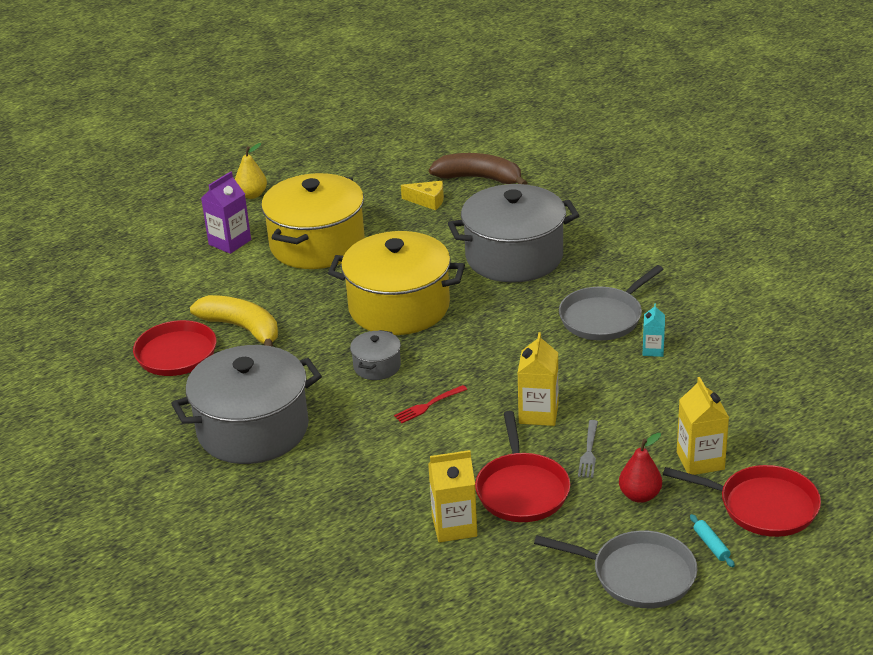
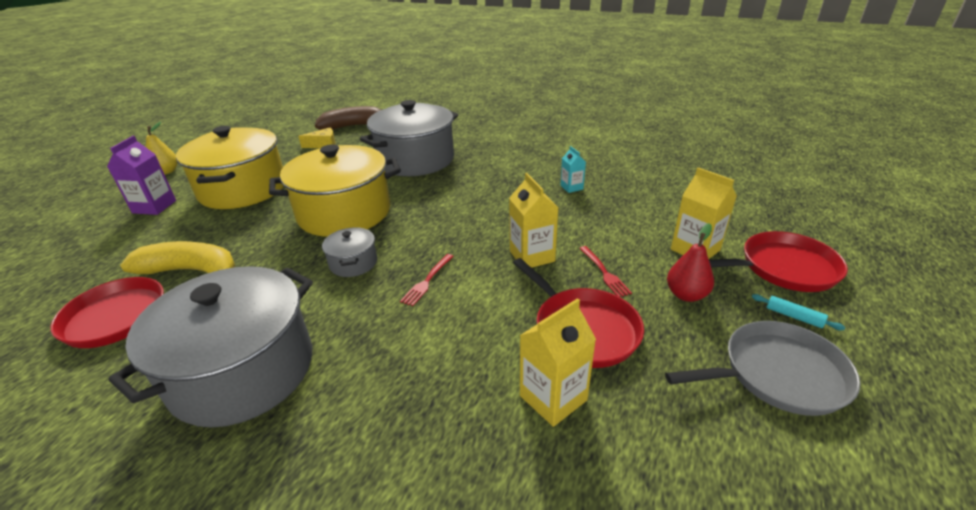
camera: 30 degrees left, 0 degrees up
(589, 451) = (604, 272): grey fork -> red fork
(603, 317) = (515, 178): grey pan -> none

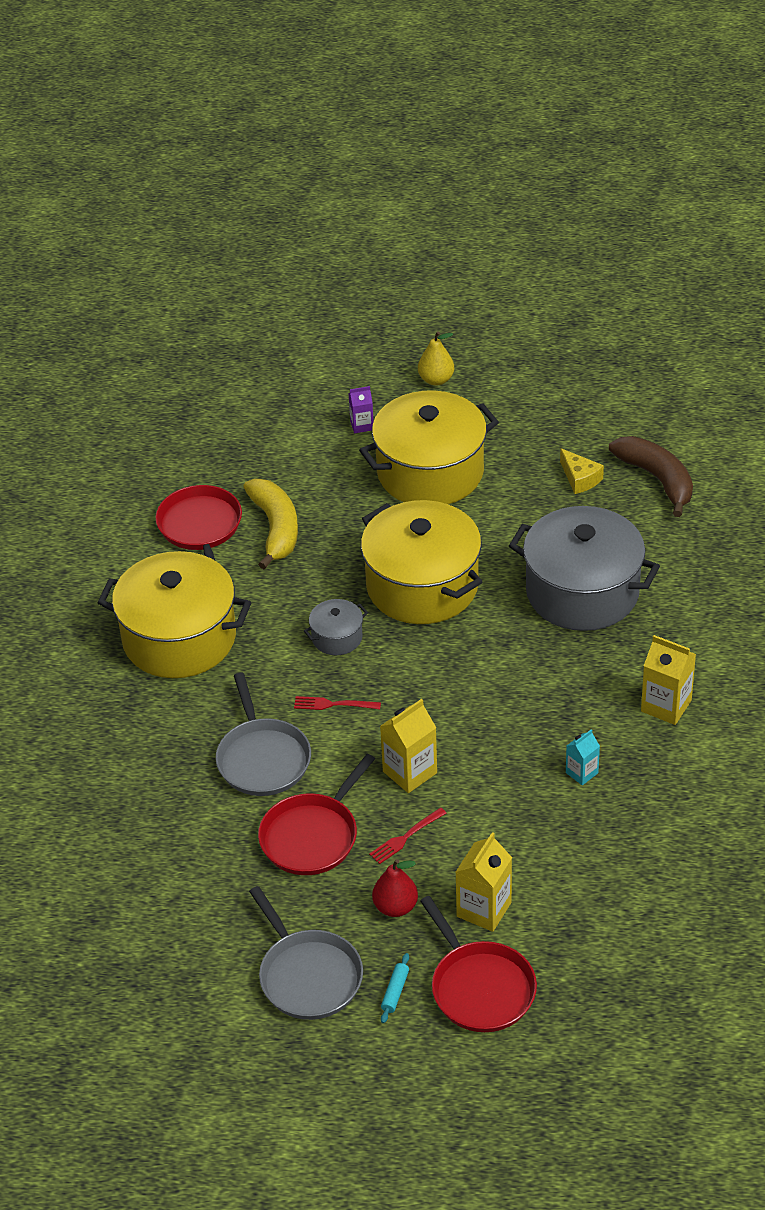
camera: 70 degrees right, 10 degrees up
(154, 207) = (362, 425): purple carton -> purple carton, size x0.60
(243, 371) = (179, 638): grey pot -> yellow pot
(462, 342) = (262, 759): none -> grey pan
(553, 398) = (225, 833): yellow carton -> yellow carton (666, 706)

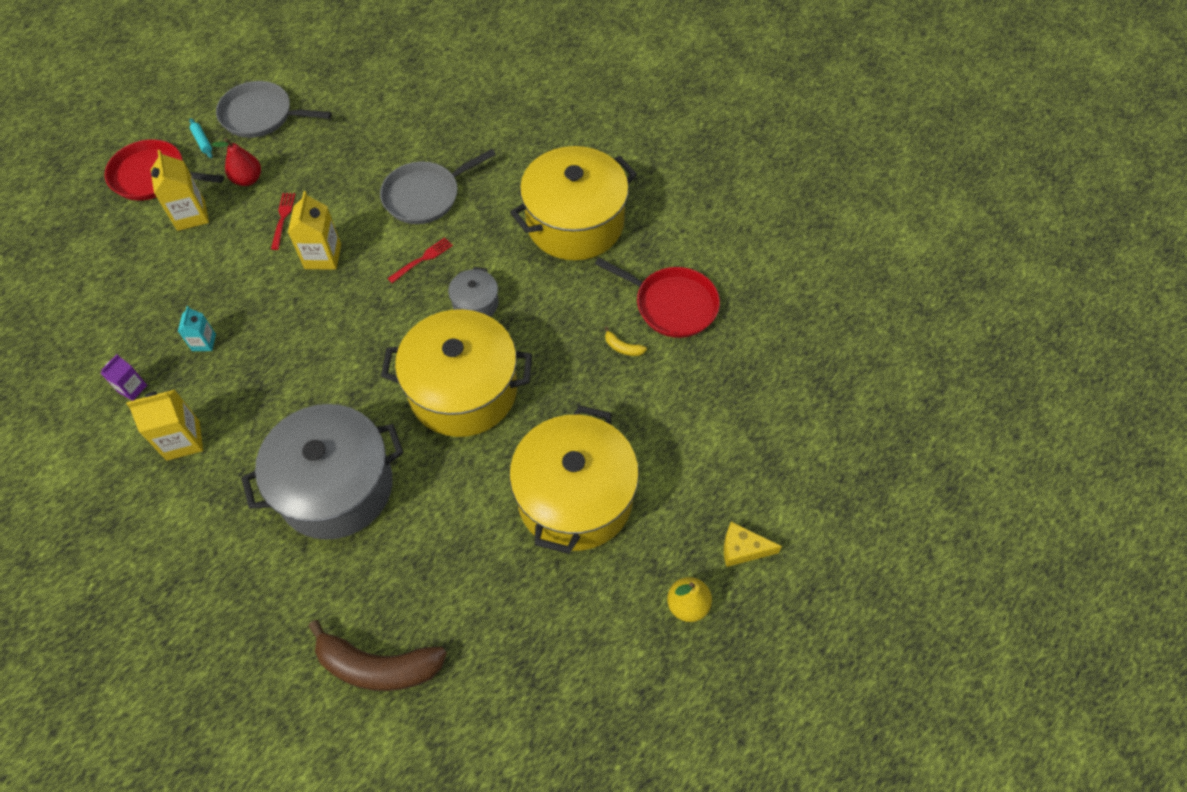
camera: 130 degrees right, 15 degrees up
(262, 759) = (425, 196): grey pan -> grey pan turned 60 degrees counterclockwise
(275, 528) = (623, 347): yellow banana -> yellow banana, size x0.41
(312, 836) = (341, 178): red pan -> none
(362, 425) = (683, 496): purple carton -> purple carton (132, 388)
(580, 479) = (447, 603): yellow cheese -> yellow cheese (742, 549)

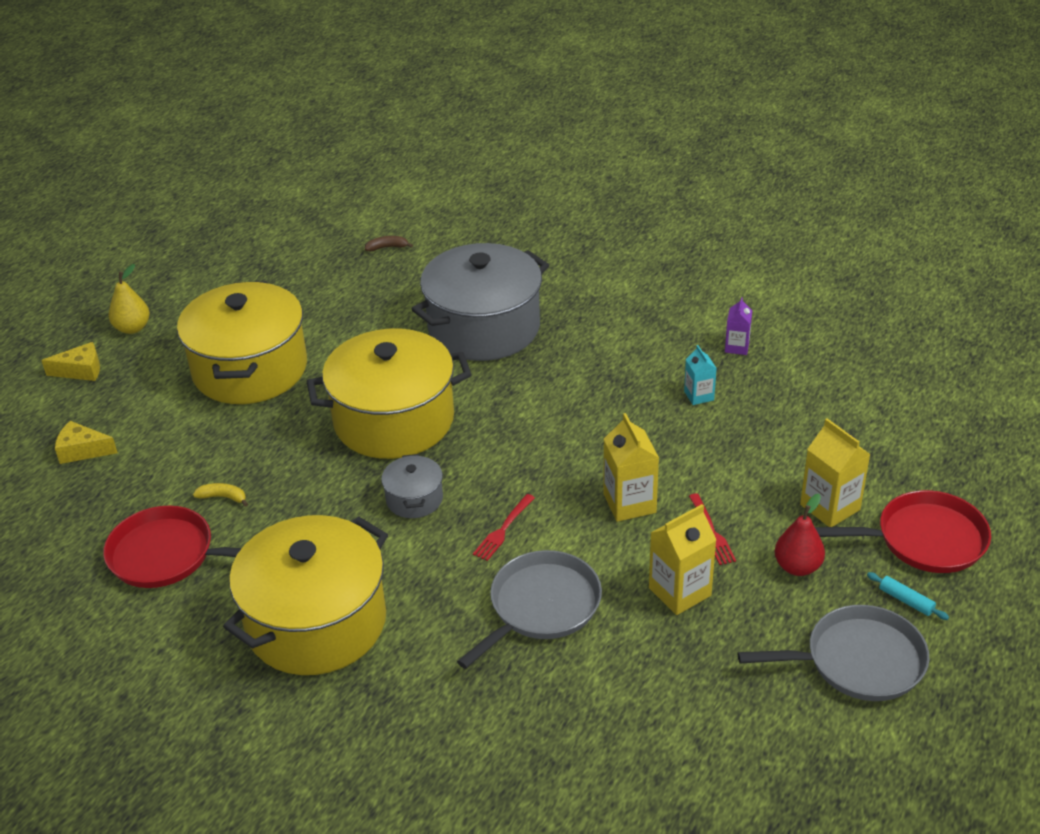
camera: 165 degrees right, 20 degrees down
(183, 440) = (652, 325): yellow carton -> yellow carton (679, 592)
(378, 666) = (387, 247): brown banana -> brown banana, size x0.41
(739, 435) = (82, 450): none -> yellow cheese

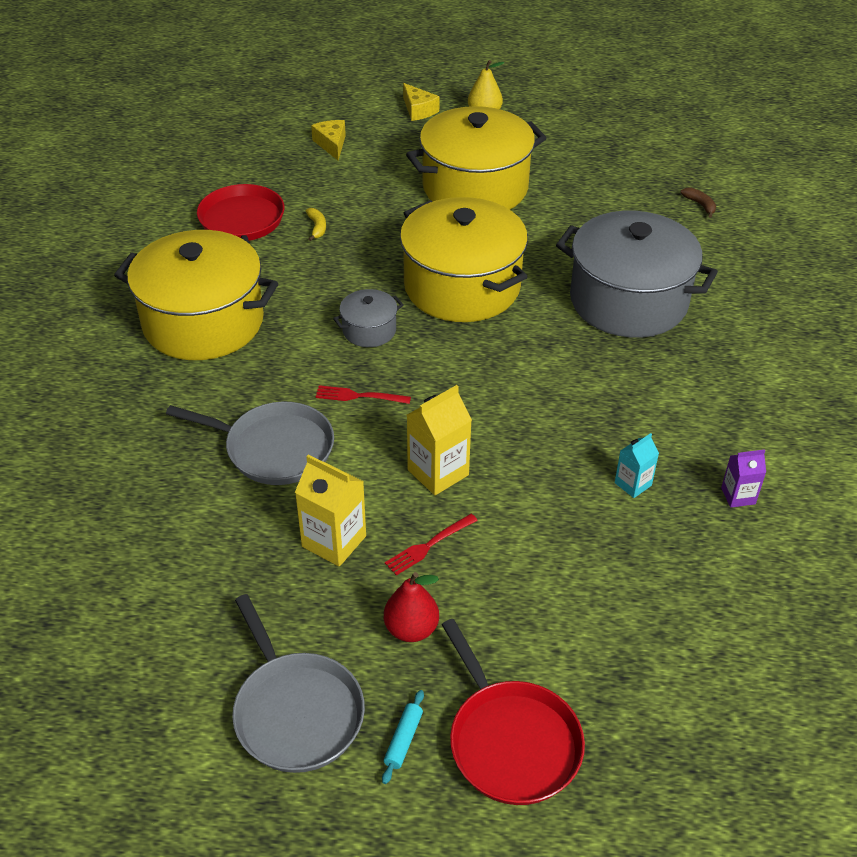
camera: 65 degrees right, 5 degrees up
(830, 507) = (518, 638): yellow carton -> none

